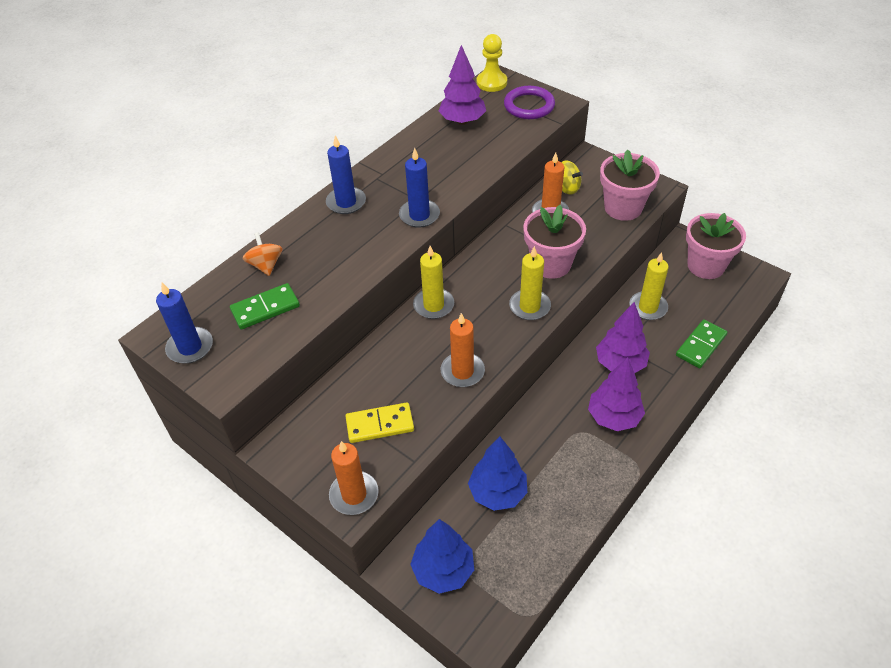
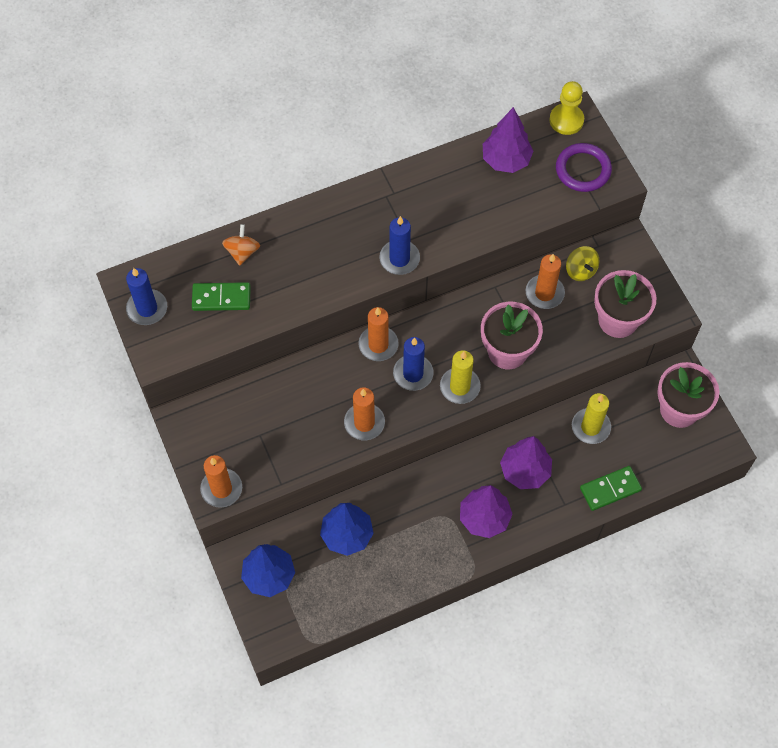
camera: 25 degrees right, 15 degrees up
(346, 202) = (344, 213): blue candle -> blue candle (413, 374)
(380, 424) = (272, 438): yellow domino -> none
(433, 305) = (378, 345): yellow candle -> orange candle

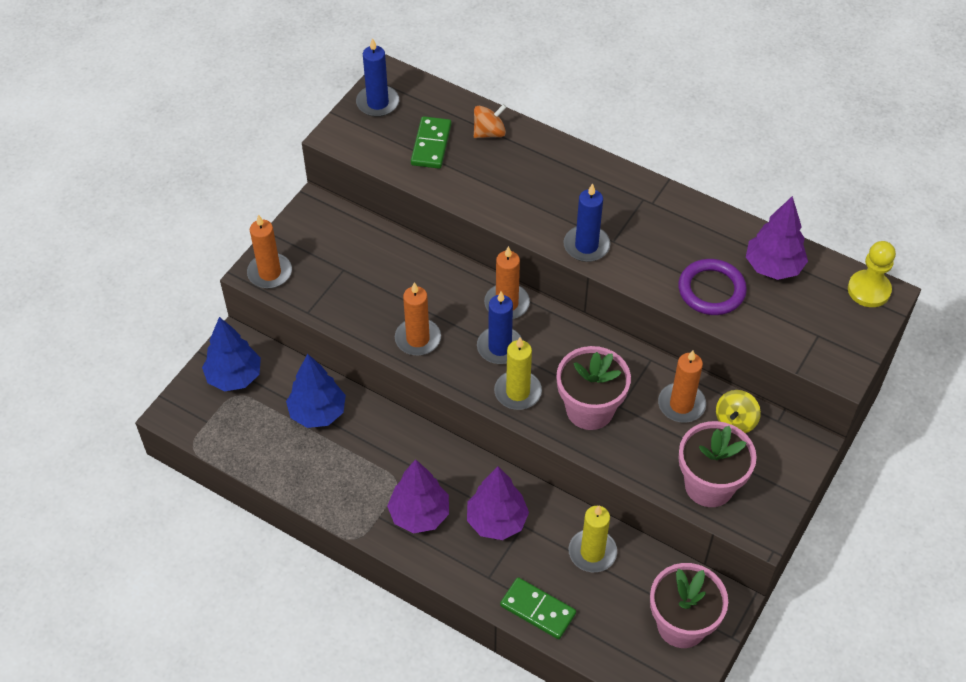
camera: 55 degrees right, 10 degrees down
(221, 298) = (431, 145): green domino -> green domino turned 45 degrees clockwise
(583, 170) = (826, 335): purple ring -> purple ring (711, 290)

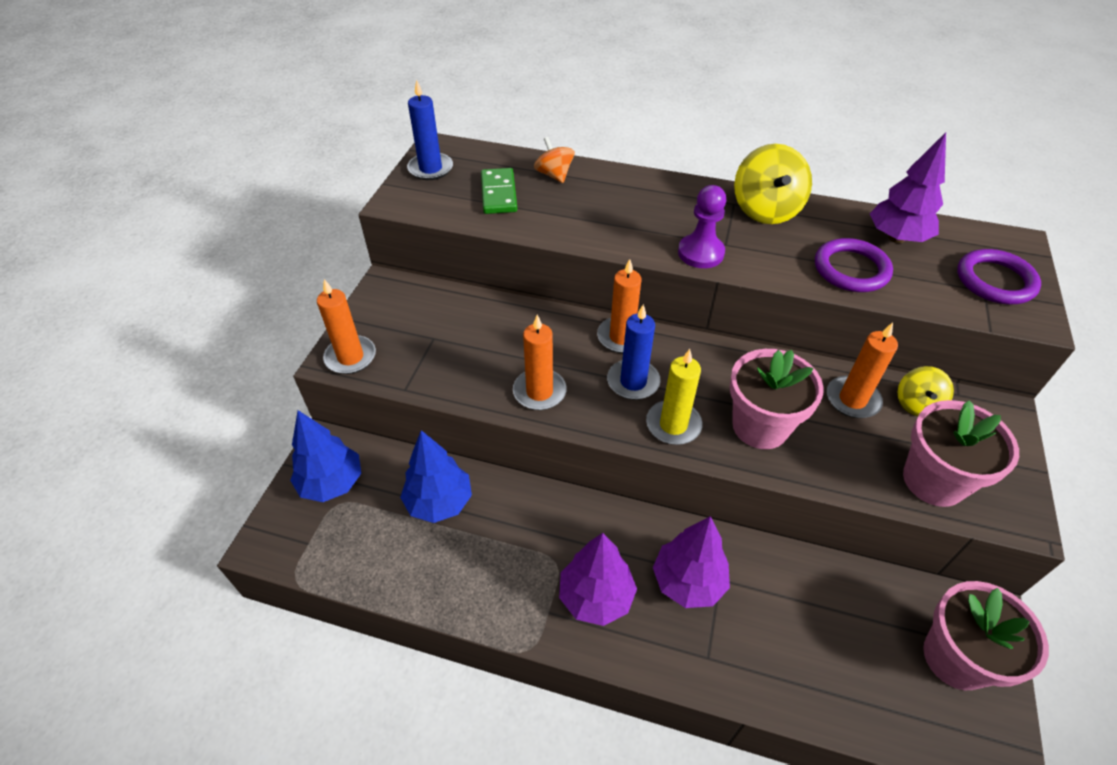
camera: 15 degrees left, 5 degrees down
(489, 132) = (554, 175): orange spinning top -> orange spinning top turned 75 degrees counterclockwise
(538, 609) = (784, 685): green domino -> none
(586, 246) = (700, 253): blue candle -> purple pawn
(592, 552) = (811, 592): yellow candle -> none
(668, 212) = (765, 210): none -> yellow spinning top
(834, 328) = (995, 281): none -> purple ring
(869, 290) = (1000, 241): yellow pawn -> none

